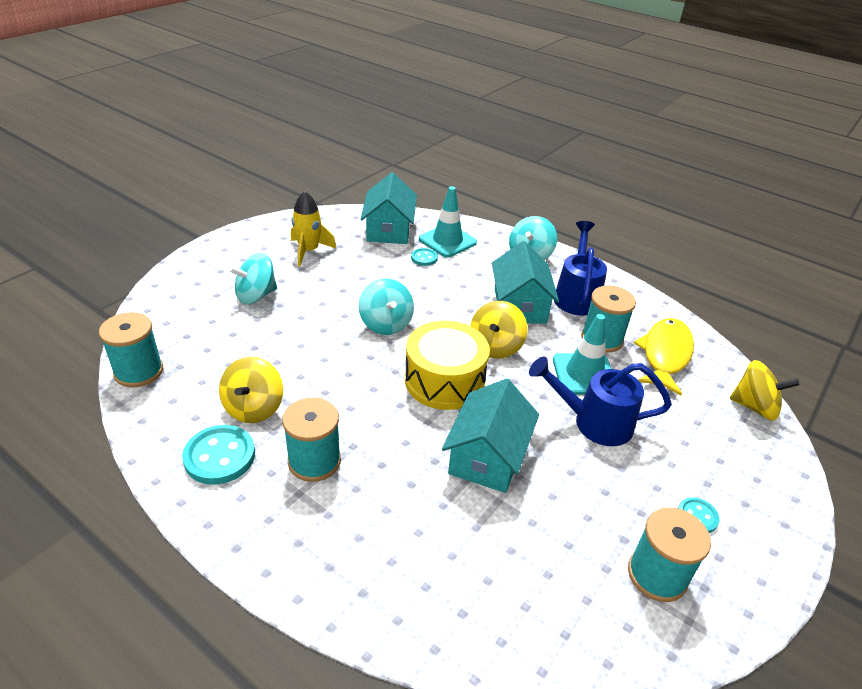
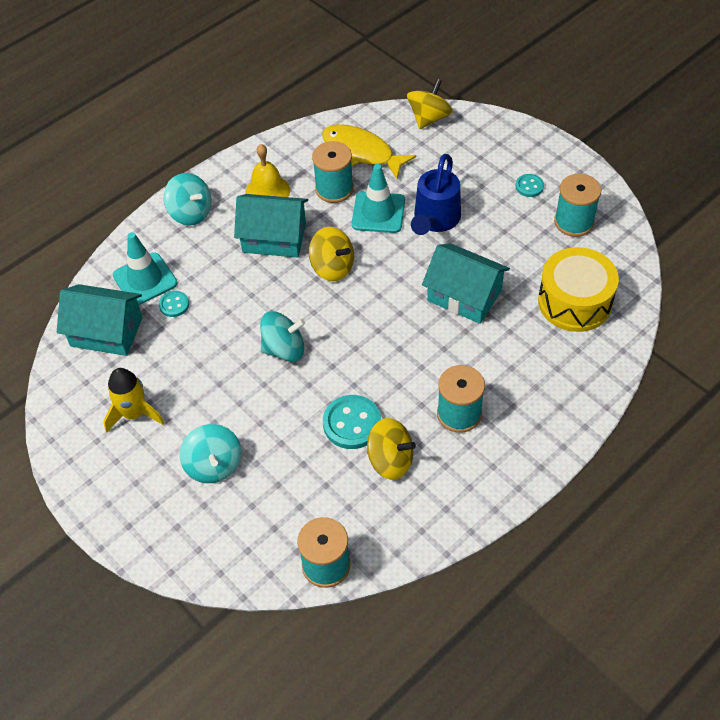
camera: 75 degrees left, 15 degrees up
(220, 456) = (447, 484): turquoise button -> turquoise button (352, 423)
(444, 380) = (373, 312): yellow drum -> yellow drum (574, 302)
(576, 296) = (267, 191): blue watering can -> yellow bell

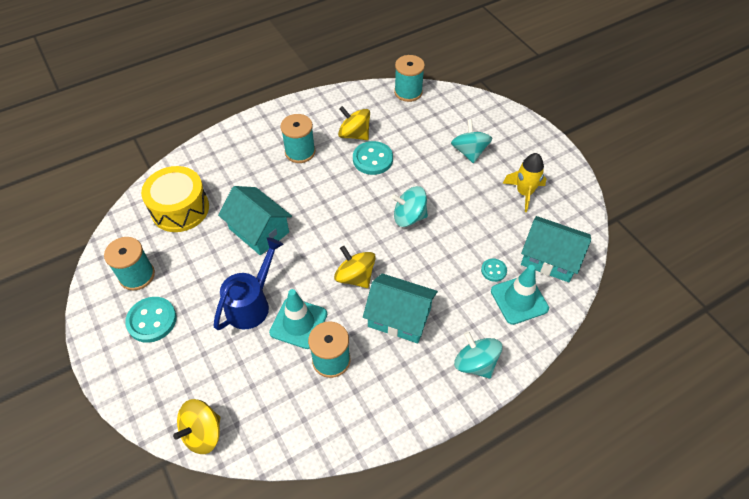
camera: 170 degrees left, 0 degrees up
(267, 191) = (396, 372): yellow bell -> none
(361, 152) = (290, 401): yellow fish -> none
(529, 186) = (152, 320): turquoise button -> turquoise button, size x1.81

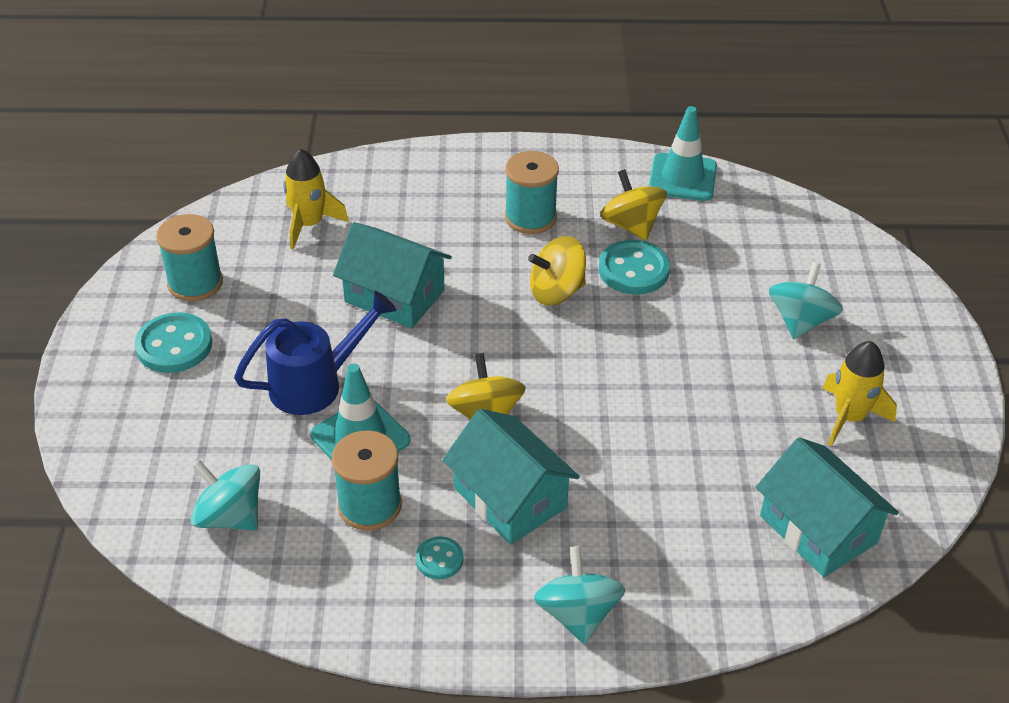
camera: 30 degrees right, 10 degrees down
(180, 209) = (309, 224): yellow drum -> yellow rocket
(203, 433) = (137, 510): yellow spinning top -> yellow spinning top (556, 292)
(259, 230) = (394, 296): turquoise house -> turquoise house turned 45 degrees counterclockwise
(408, 92) = (764, 198): turquoise spool -> none
(409, 217) = (629, 371): turquoise spinning top -> turquoise spinning top (230, 516)
(493, 270) = (708, 503): turquoise button -> turquoise button (439, 559)
(519, 300) = (718, 562): turquoise traffic cone -> turquoise traffic cone (682, 178)

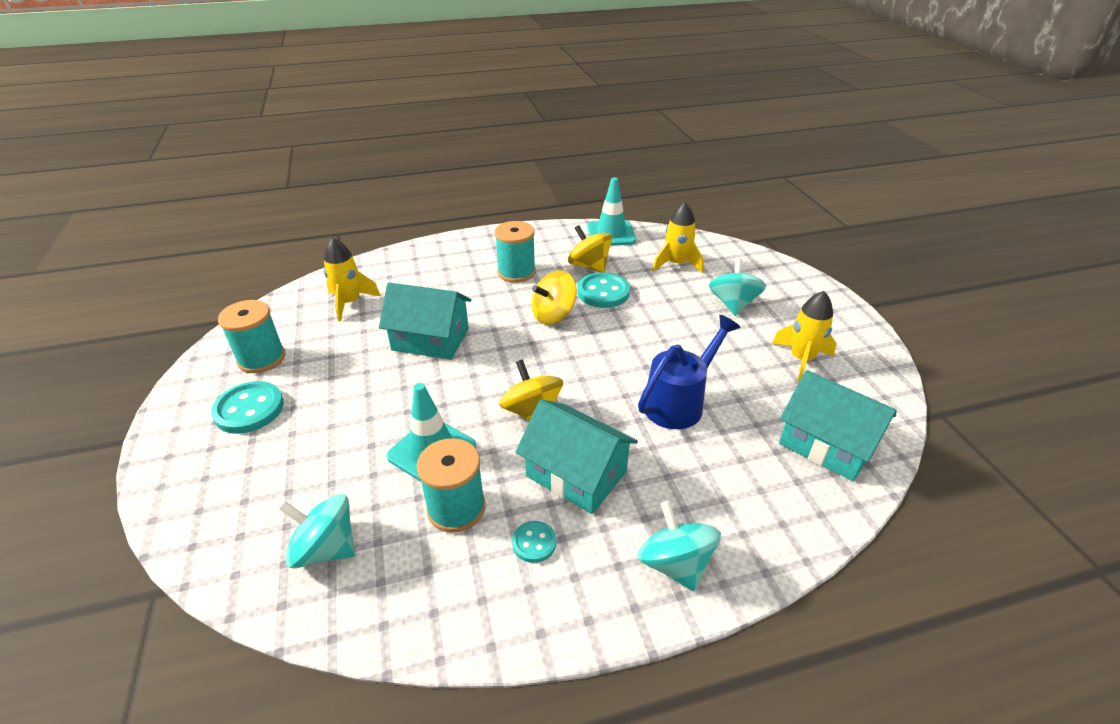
camera: 15 degrees left, 5 degrees down
(315, 384) = (381, 416): blue watering can -> blue watering can (679, 402)
(752, 244) = (676, 264): none -> yellow rocket

